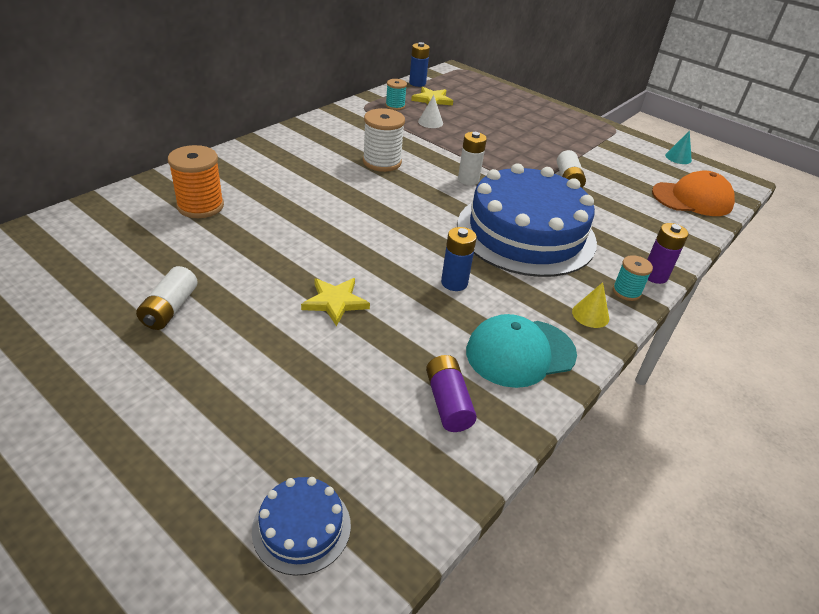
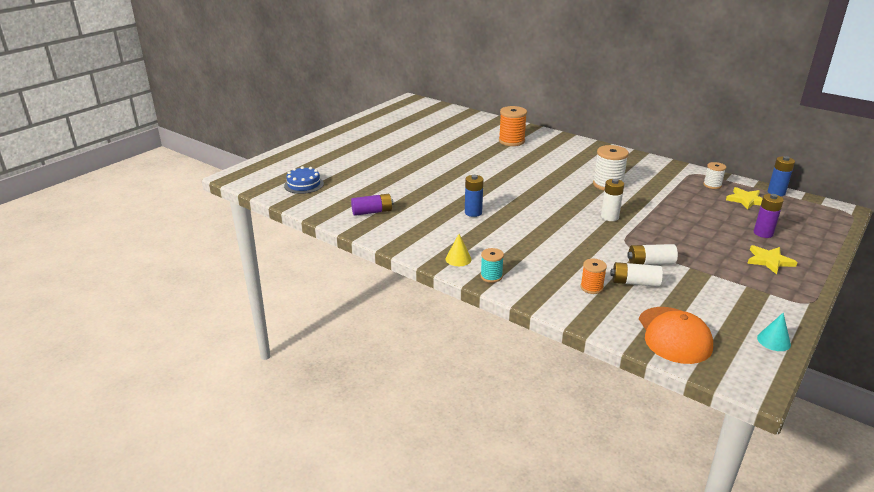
camera: 90 degrees right, 10 degrees down
(170, 309) = (423, 147): white battery -> white battery (635, 283)
(335, 302) = (441, 181): yellow star -> yellow star (769, 261)
(395, 106) = (712, 185): turquoise spool -> white spool
(430, 122) = (698, 200): white cone -> none
(520, 353) = (414, 232): turquoise cap -> none
(526, 233) = (547, 239): blue cake -> none
(627, 224) = (591, 287): none -> orange spool
(654, 276) = (519, 292): purple battery -> purple battery (763, 233)

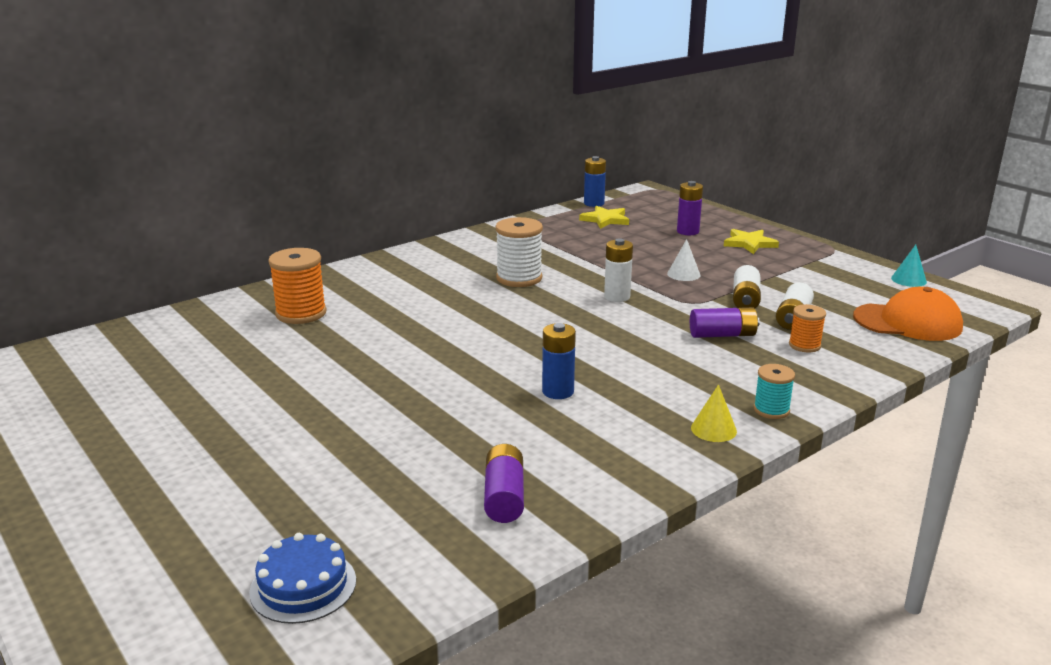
camera: 75 degrees left, 5 degrees down
(583, 256) = (722, 335): none -> purple battery
(672, 237) = (683, 274): none -> white cone
(712, 185) = (557, 225): white spool -> none

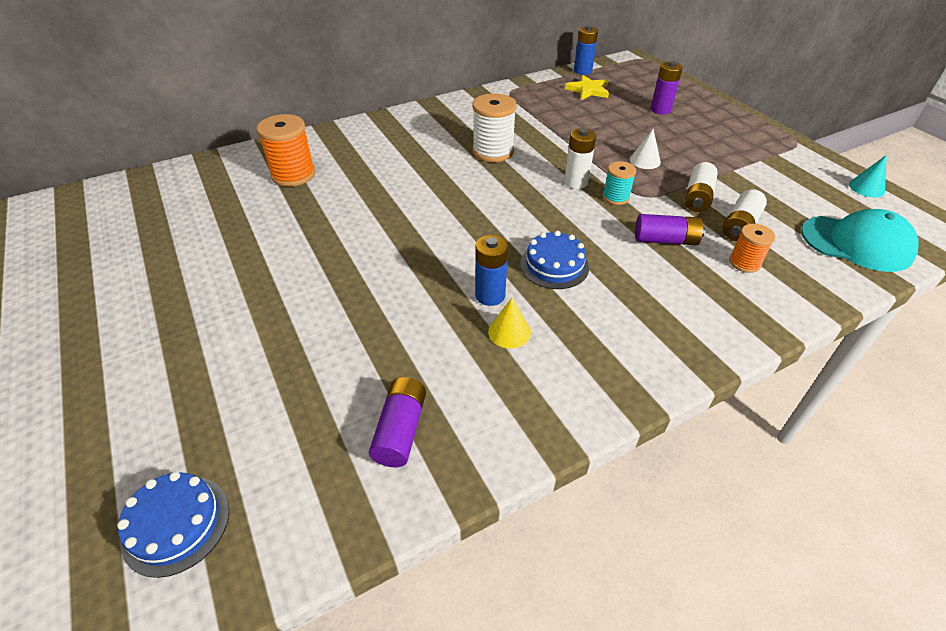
camera: 10 degrees right, 20 degrees up
(616, 363) = (554, 265): none -> blue cake
(713, 429) = (629, 365): yellow cone -> yellow cone (509, 332)
(749, 243) = (716, 129): yellow star -> none
(771, 410) = (693, 346): turquoise spool -> turquoise spool (615, 197)
(907, 322) = (856, 243): orange cap -> turquoise cap

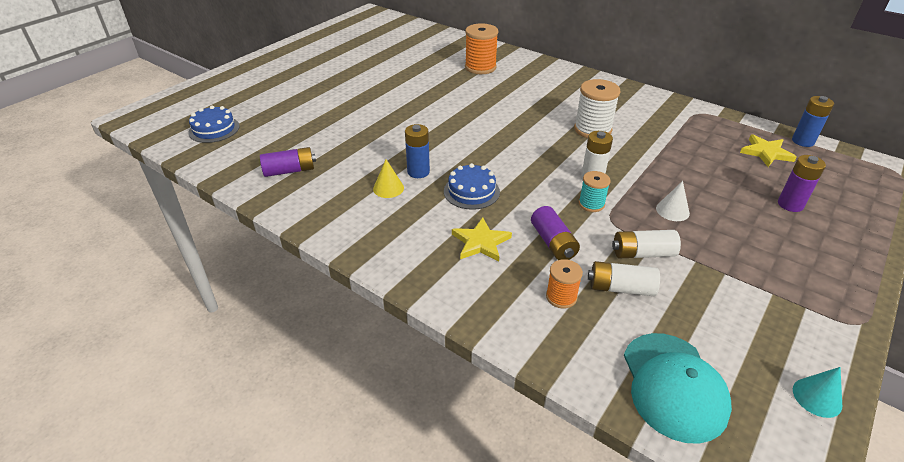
camera: 65 degrees right, 5 degrees down
(647, 287) = (481, 242): none -> yellow star

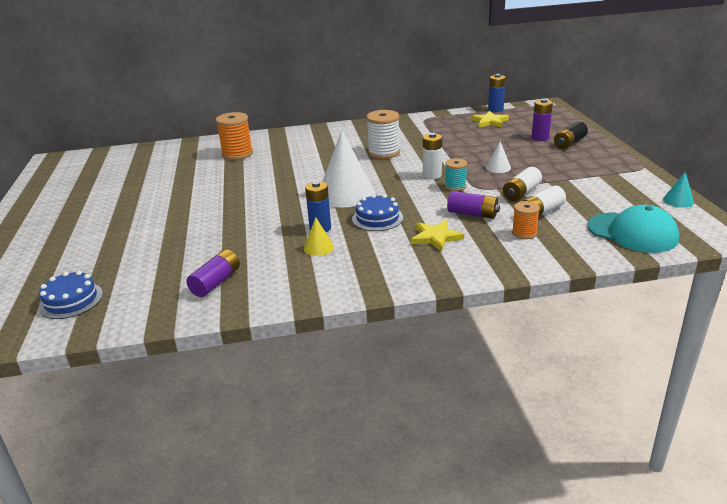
camera: 45 degrees left, 10 degrees down
(490, 152) = (346, 194): none -> white cone
(816, 232) = (569, 143): none -> black battery

